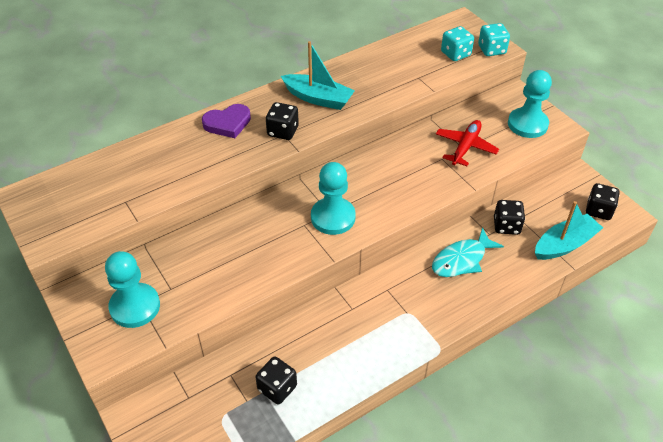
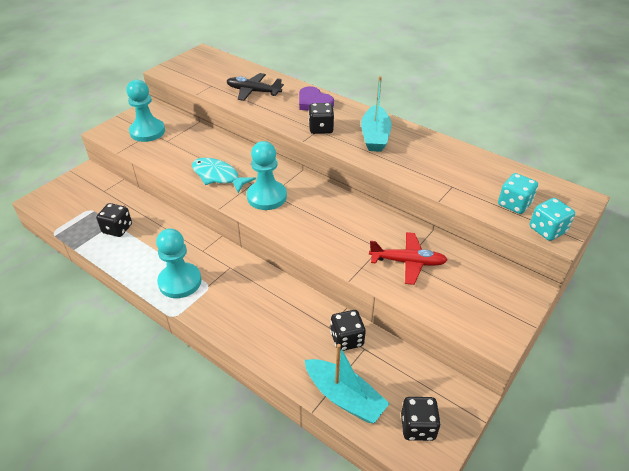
camera: 70 degrees right, 5 degrees down
(169, 166) = (253, 91): none -> black plane
(462, 260) = (284, 311): turquoise fish -> turquoise fish (218, 176)
(527, 124) = (481, 307): turquoise pawn -> turquoise pawn (180, 282)

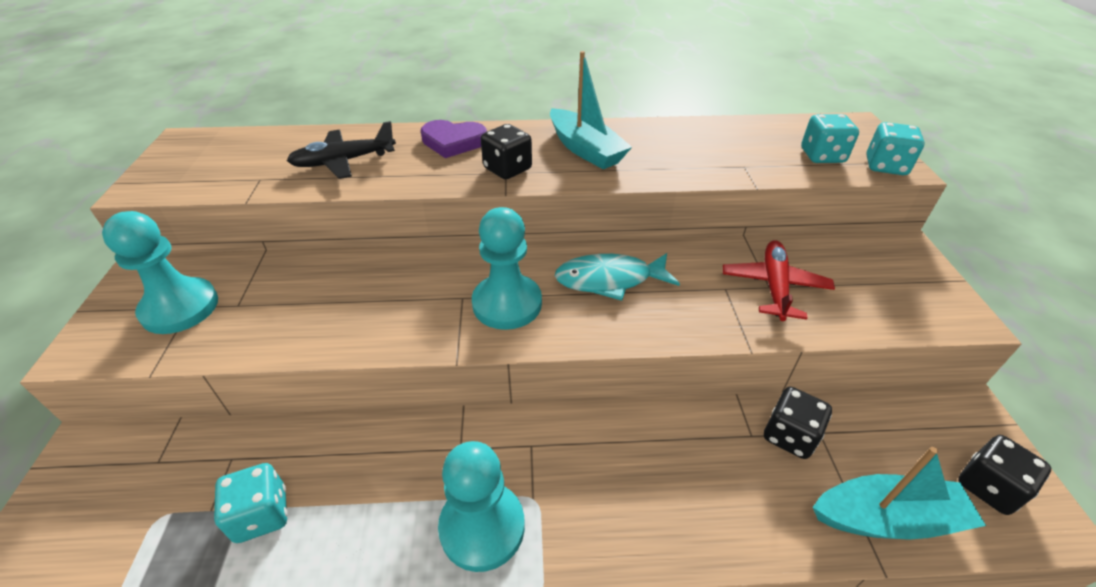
camera: 40 degrees left, 0 degrees up
(117, 229) = (262, 514): black dice -> turquoise dice
(218, 176) = (396, 314): turquoise fish -> turquoise fish (610, 280)
(407, 262) = (774, 286): red plane -> red plane turned 45 degrees counterclockwise

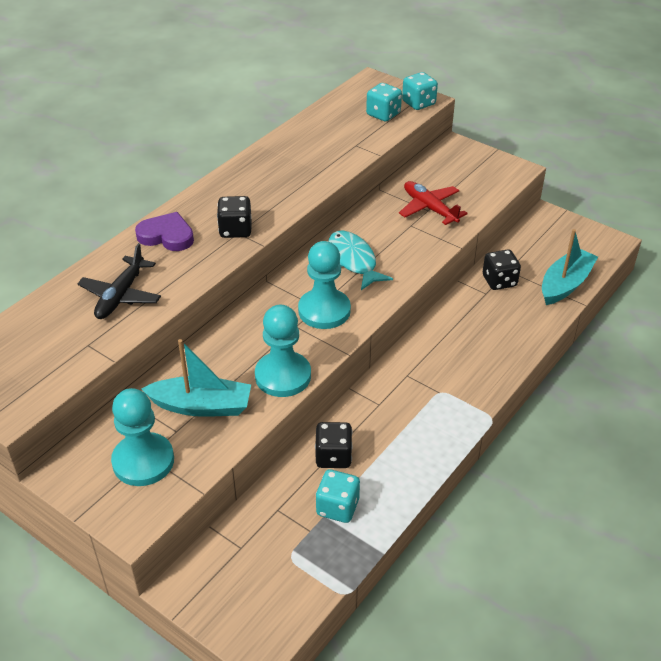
camera: 50 degrees left, 0 degrees up
(453, 142) = (167, 236): purple heart -> purple heart turned 120 degrees counterclockwise
(482, 527) = (437, 419): turquoise pawn -> turquoise pawn (283, 376)
(585, 149) = (257, 188): turquoise boat -> turquoise boat (201, 406)
(610, 280) = (353, 261): turquoise fish -> turquoise fish turned 120 degrees clockwise
(988, 487) = (582, 244): black dice -> black dice (333, 456)

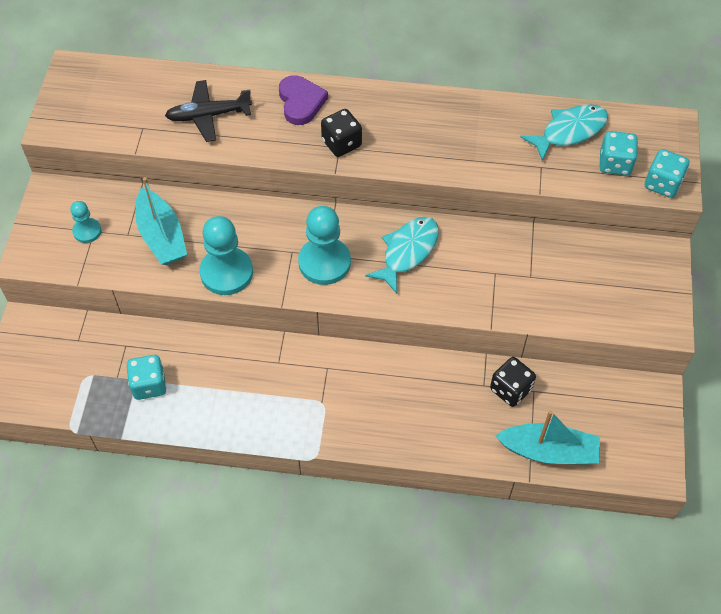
camera: 60 degrees right, 15 degrees up
(143, 461) = (87, 231): turquoise pawn -> turquoise pawn, size x0.54
(333, 456) = (200, 357): black dice -> none
(335, 121) = (569, 131): none -> turquoise fish
(429, 208) = (534, 277): red plane -> none

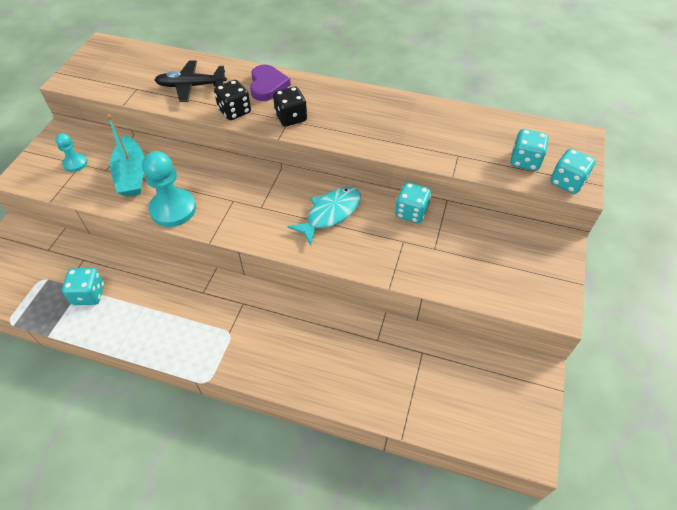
camera: 10 degrees right, 5 degrees down
(324, 262) = (257, 212): turquoise pawn -> none
(497, 237) = (411, 212): none -> turquoise dice
(510, 389) = (401, 348): black dice -> black dice (234, 111)
(548, 451) = (425, 412): turquoise boat -> none
(569, 131) = (488, 132): turquoise fish -> none

